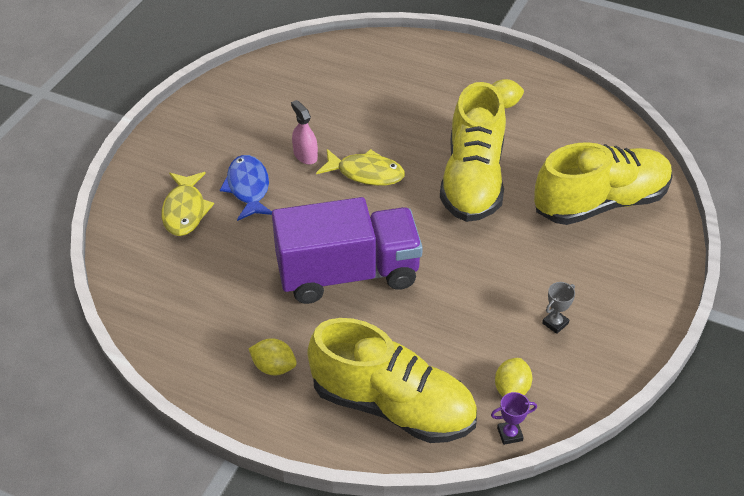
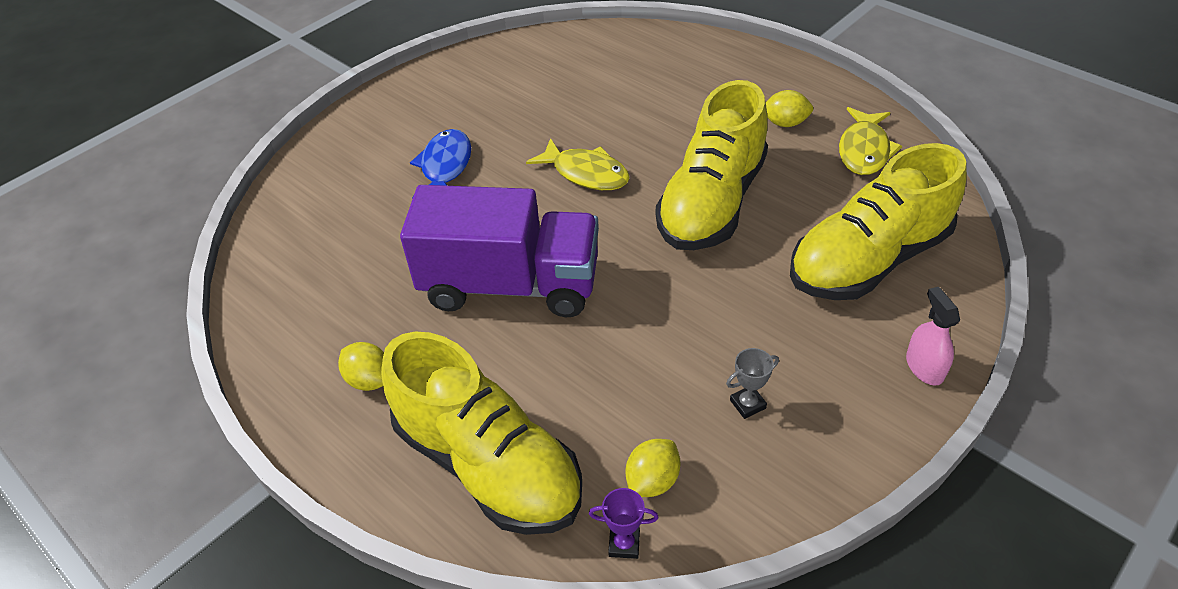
camera: 20 degrees right, 0 degrees up
(185, 210) = (365, 179): yellow fish -> yellow fish (864, 150)
(305, 155) = (526, 142): pink spray bottle -> pink spray bottle (924, 367)
(600, 203) = (868, 260): yellow shoe -> yellow shoe turned 150 degrees clockwise

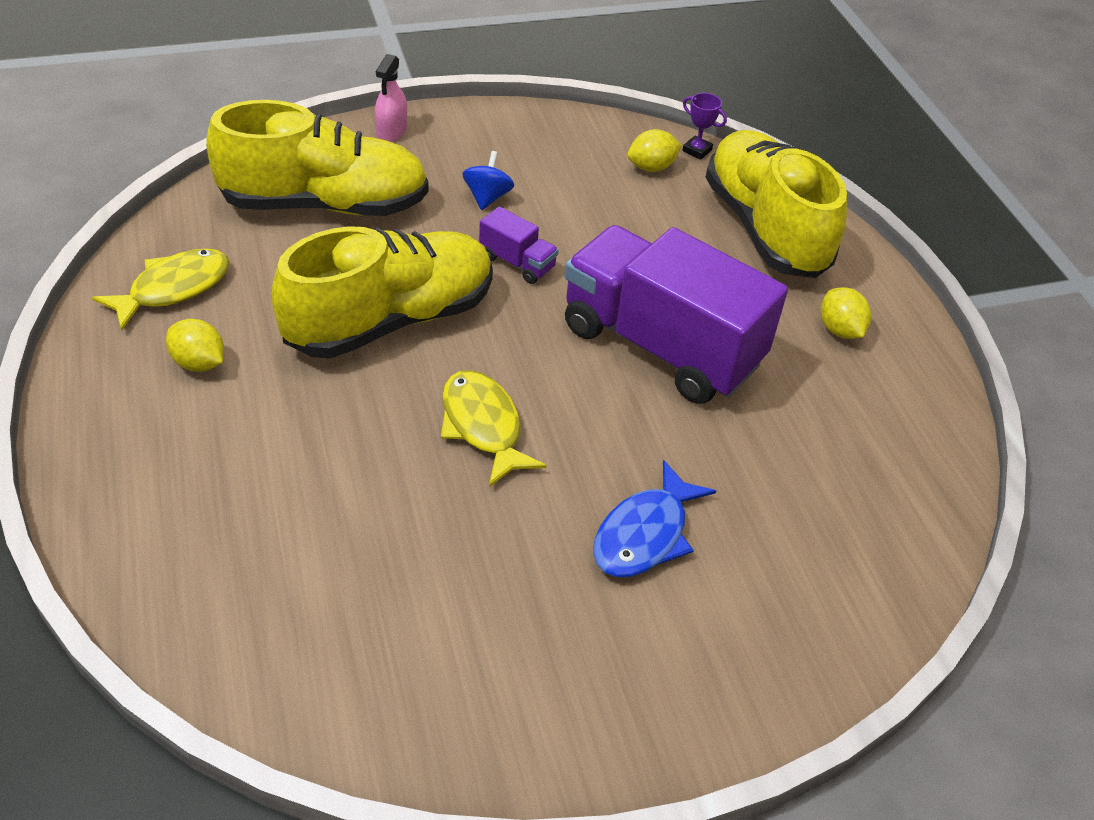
camera: 155 degrees left, 0 degrees up
(674, 294) = (517, 262): none -> purple truck
(747, 404) = (541, 171): grey trophy -> none
(761, 343) = (487, 197): none -> blue spinning top

